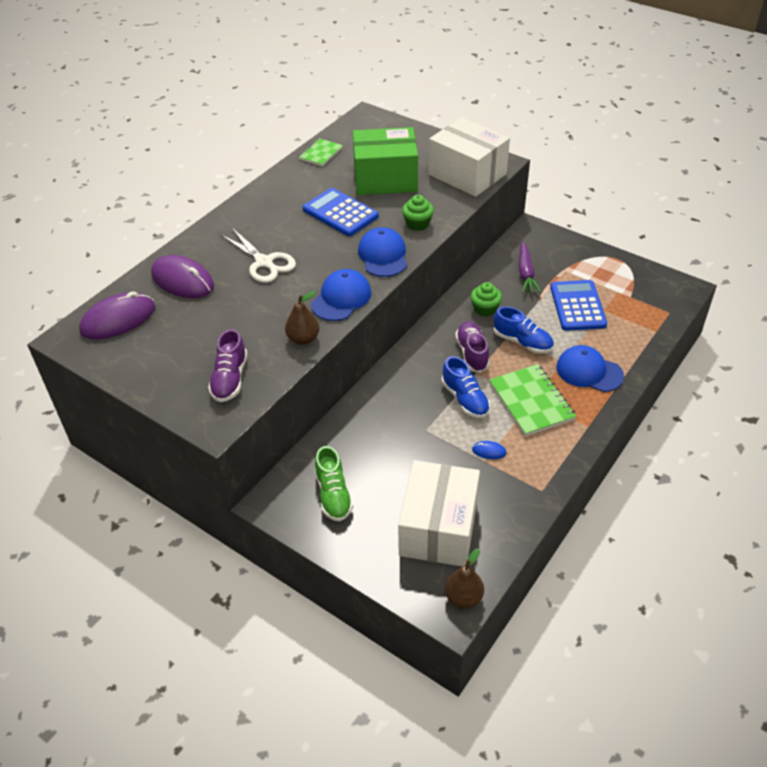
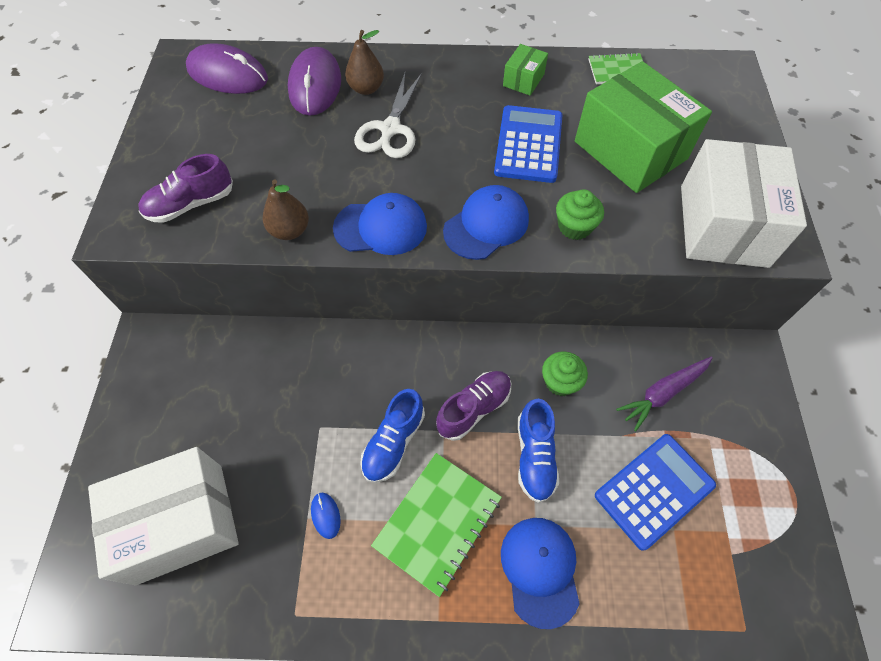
camera: 55 degrees right, 15 degrees up
(286, 191) = (523, 80): none -> green box
(333, 495) = (181, 389): green shoe -> none
(463, 597) = (91, 606): brown pear -> brown pear (366, 88)

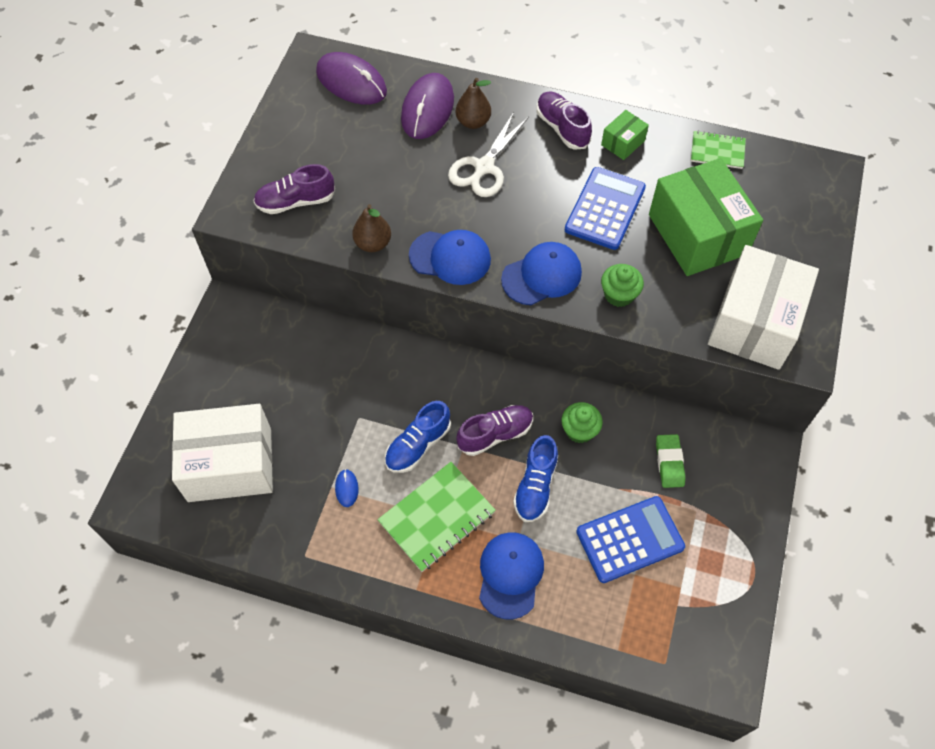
camera: 15 degrees right, 0 degrees up
(458, 78) = (562, 128): none -> purple shoe
(663, 393) = (669, 462): purple carrot -> green eraser

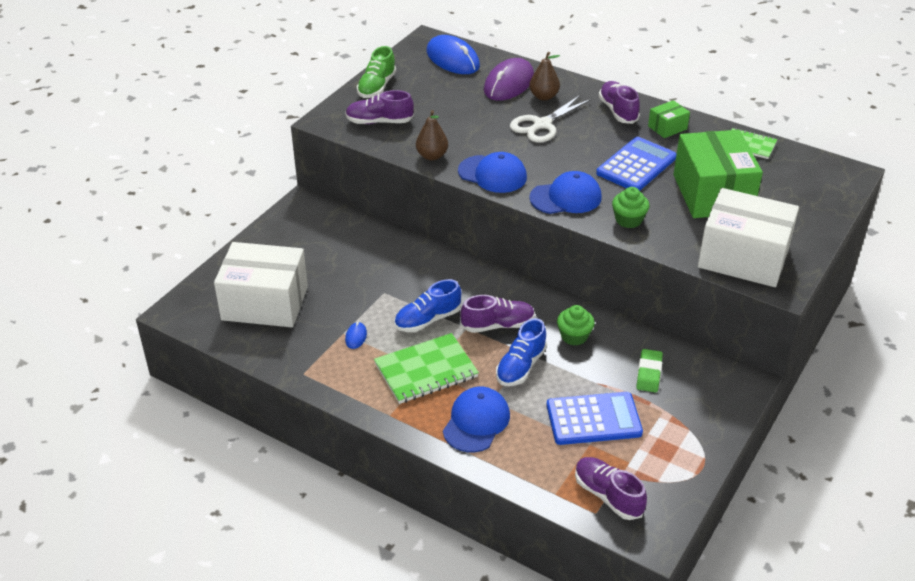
camera: 15 degrees right, 20 degrees down
(275, 145) = (377, 87): none -> green shoe
(351, 82) = (452, 59): purple mouse -> blue mouse
(671, 637) = (608, 495): none -> purple shoe
(754, 323) = (743, 257): white box -> white box turned 75 degrees clockwise

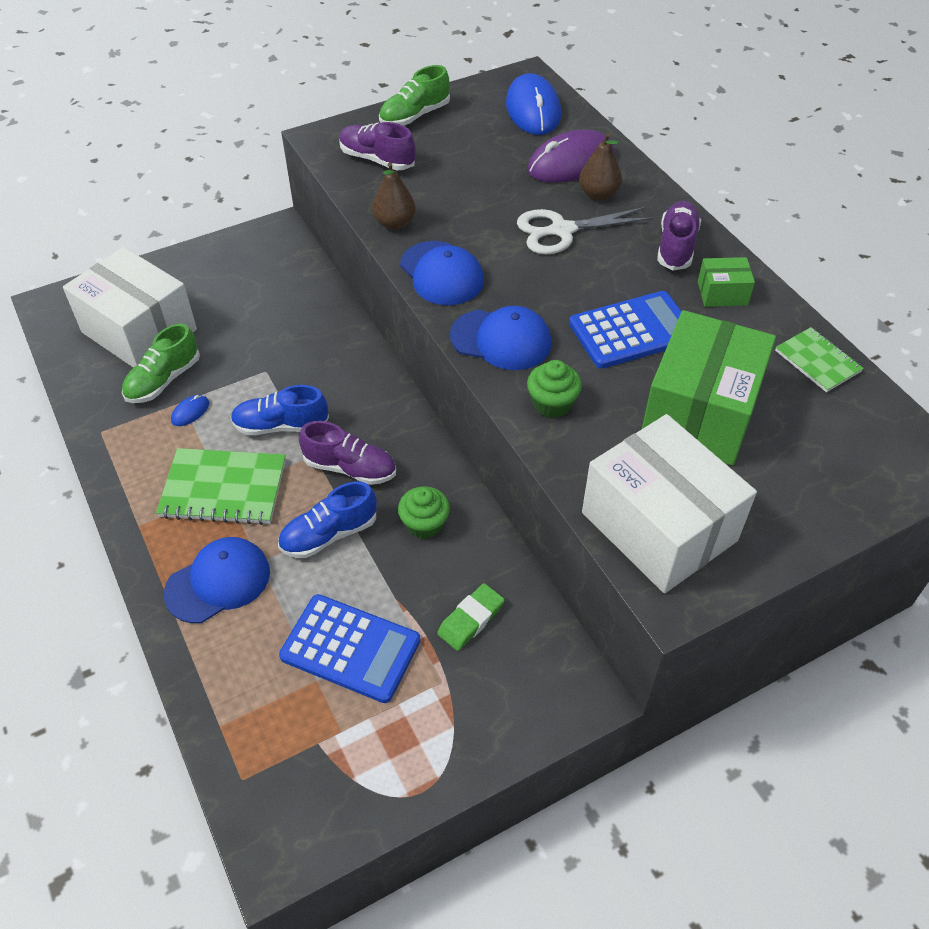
camera: 30 degrees right, 10 degrees up
(316, 326) = (163, 380): none -> green shoe
(608, 495) = (276, 764): purple shoe -> none

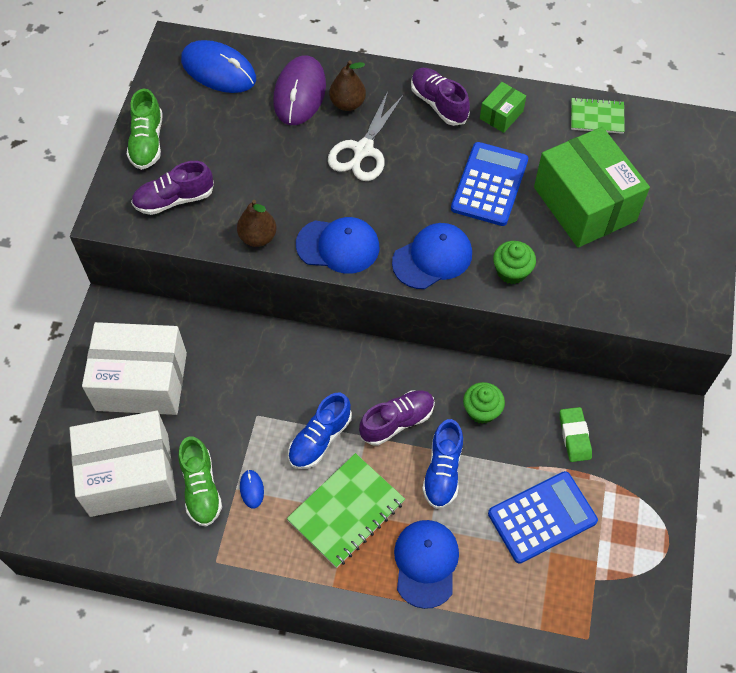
camera: 50 degrees left, 10 degrees up
(658, 526) = (648, 290): white box -> white box (141, 381)

